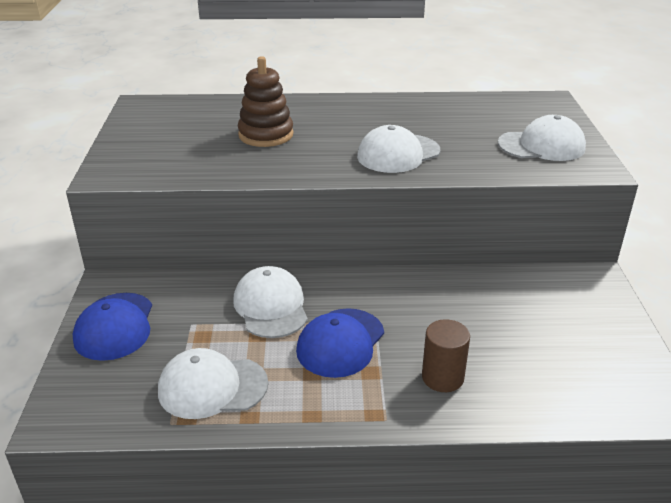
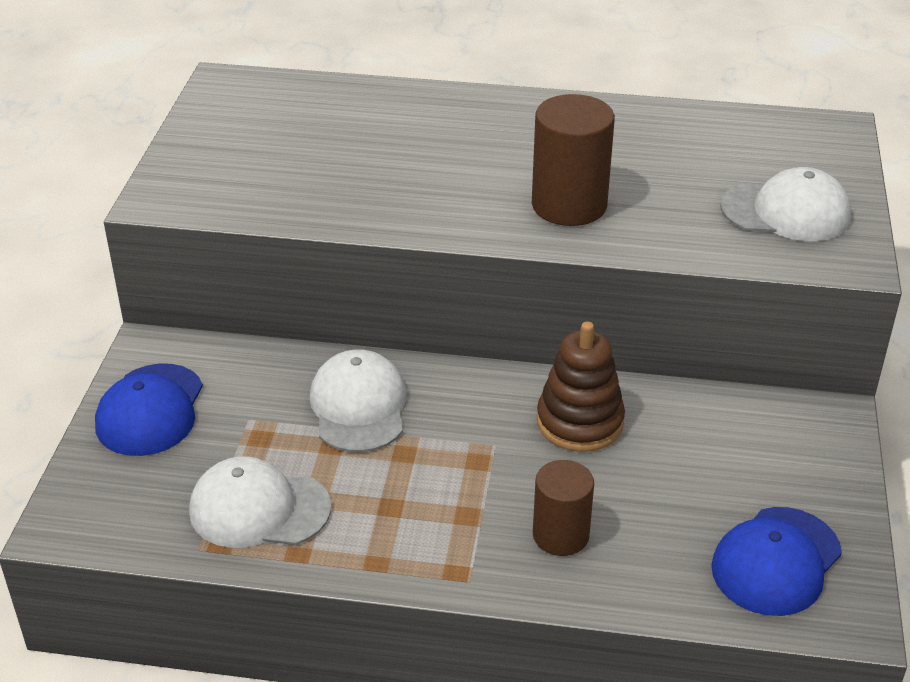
camera: 10 degrees right, 5 degrees up
(266, 135) = (389, 154): brown stacking toy -> brown stacking toy (580, 422)
(340, 342) = (439, 470): blue cap -> blue cap (776, 561)
(398, 154) = (569, 205): white cap -> brown cylinder

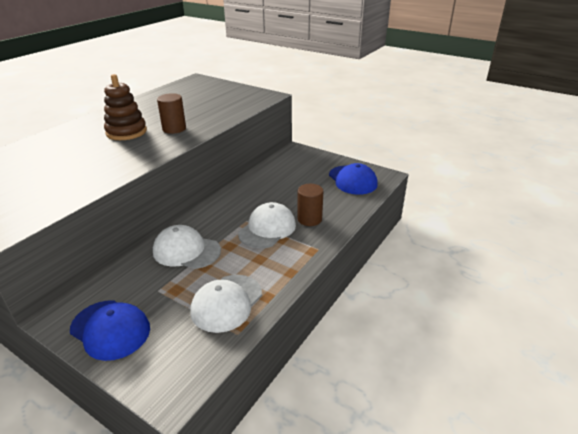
camera: 65 degrees left, 5 degrees down
(569, 205) = (174, 129): brown cylinder -> brown cylinder, size x0.66
(580, 422) = (252, 197): brown stacking toy -> brown stacking toy (126, 132)
(786, 212) = (230, 97): white cap -> white cap (267, 229)

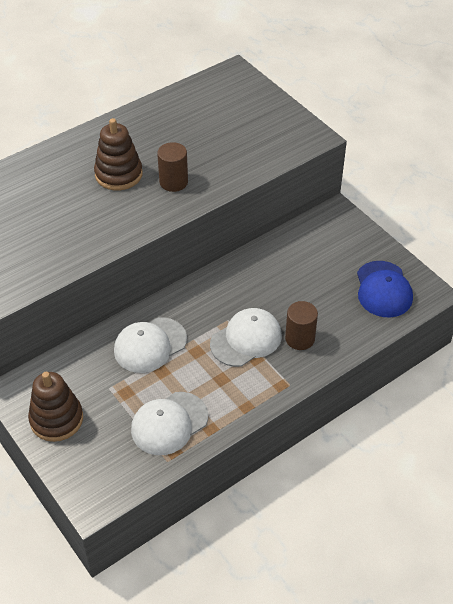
camera: 20 degrees right, 15 degrees up
(110, 329) = (56, 419): blue cap -> brown stacking toy
(186, 251) = (150, 345): white cap -> white cap turned 75 degrees counterclockwise

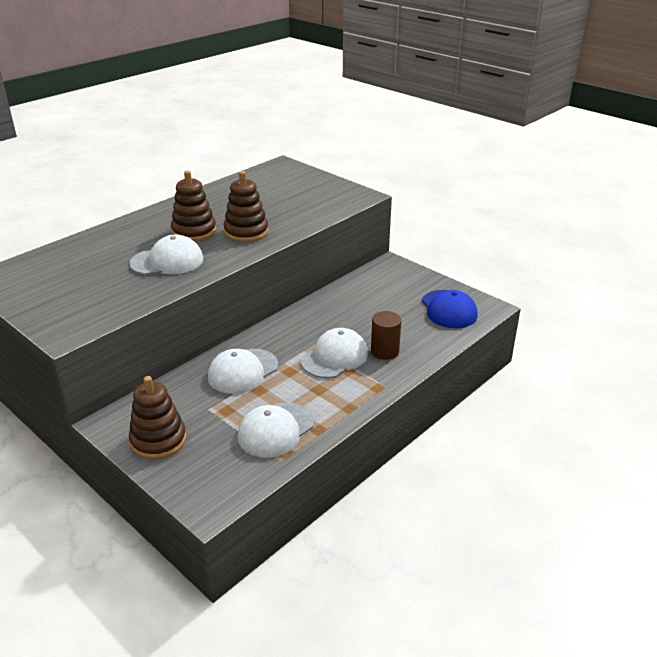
camera: 10 degrees left, 15 degrees down
(84, 217) = (167, 261): none -> white cap
(173, 182) = (246, 232): brown cylinder -> brown stacking toy

